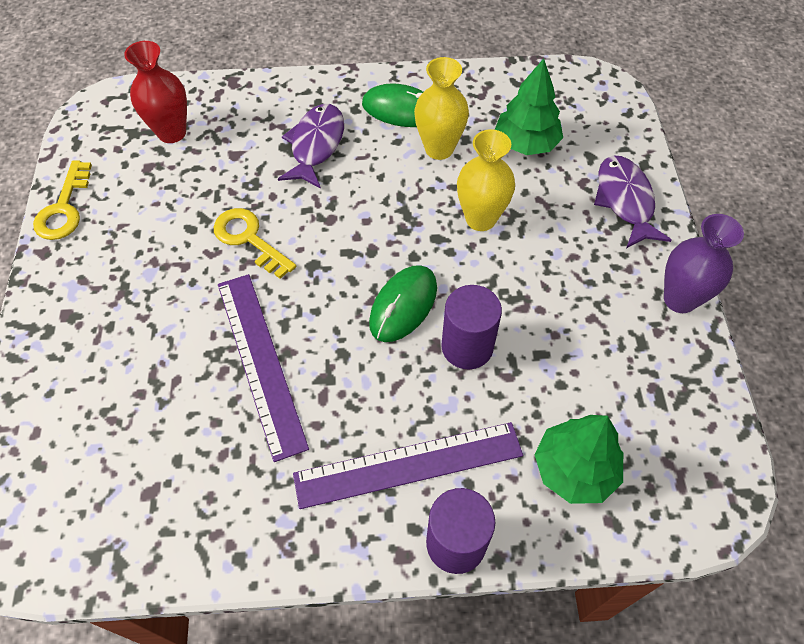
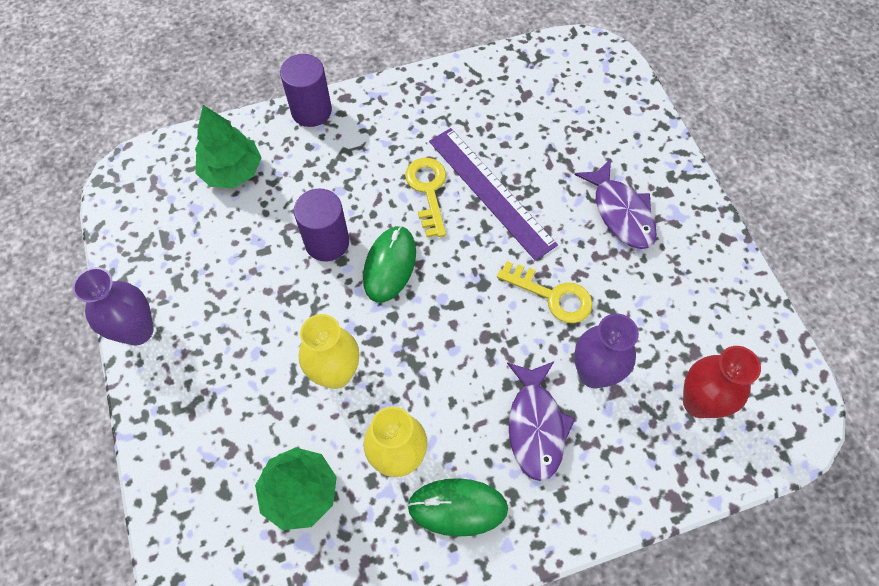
camera: 165 degrees right, 5 degrees up
(64, 208) = (741, 284): yellow key -> yellow key (428, 190)
(246, 170) = (594, 373): none -> purple vase
(408, 464) = (354, 148): purple ruler -> none
(625, 201) = (185, 435): purple fish -> purple fish (621, 212)

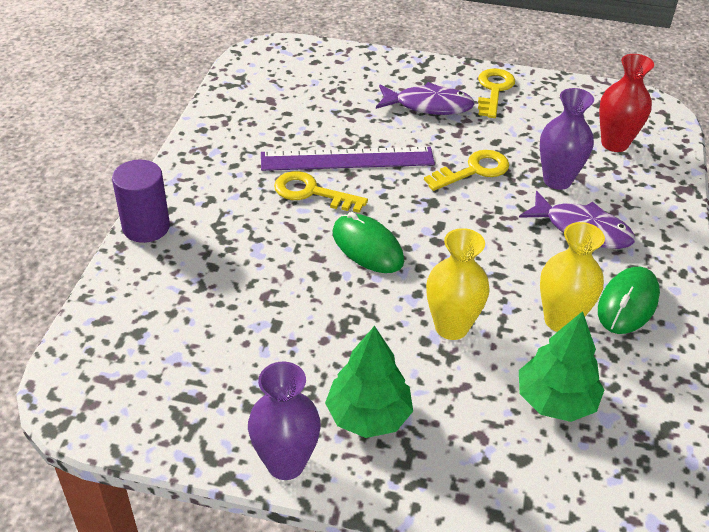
camera: 60 degrees left, 20 degrees down
(232, 171) = (158, 311): green tree -> green tree (368, 415)
(327, 242) = (306, 277): purple cylinder -> none
(695, 254) = (494, 90): none -> yellow key

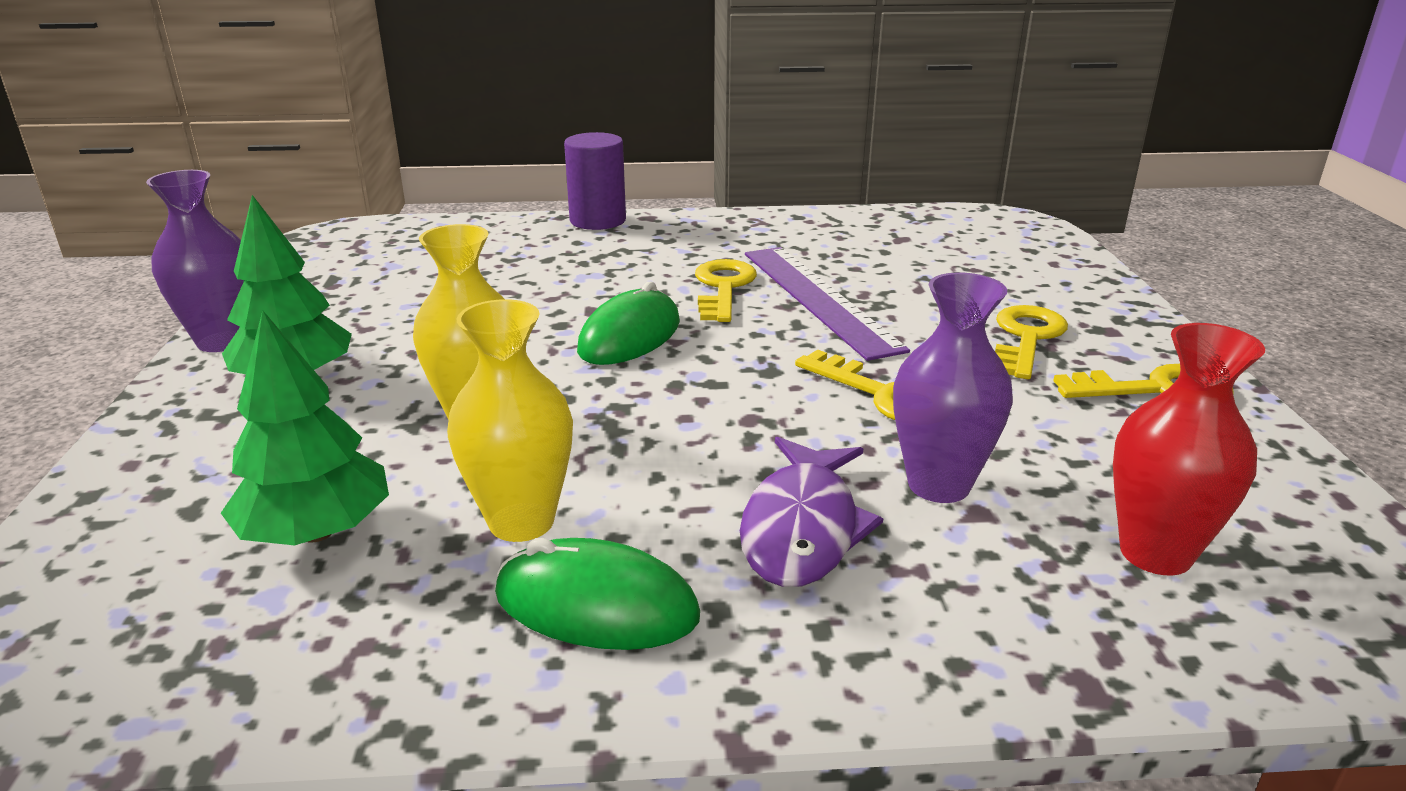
camera: 75 degrees right, 15 degrees down
(428, 105) = (1026, 338): purple fish -> yellow key

